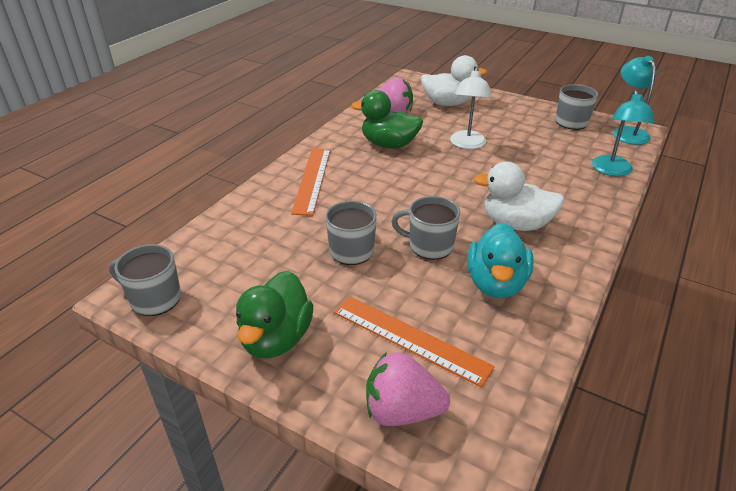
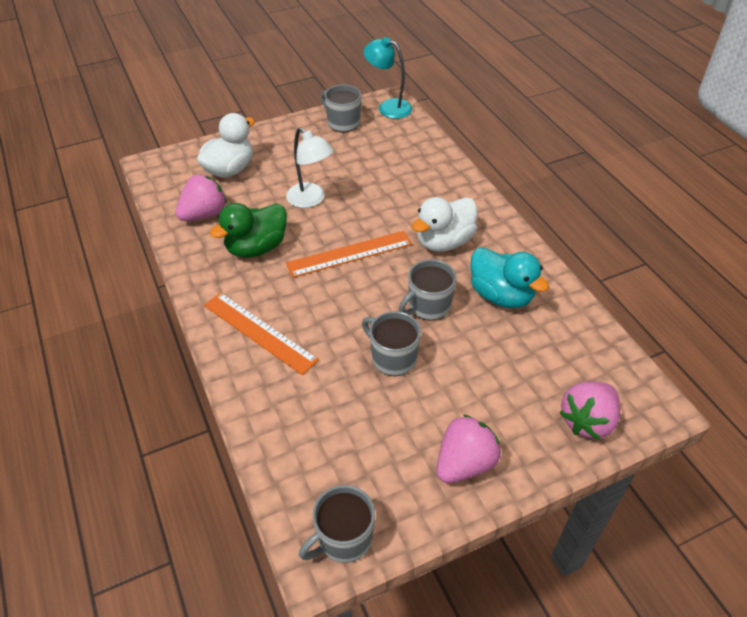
camera: 55 degrees left, 10 degrees up
(276, 338) = (464, 463): green duck -> pink strawberry
(410, 338) = (522, 378): orange ruler -> orange ruler (349, 254)
(612, 171) = (428, 149): turquoise lamp -> none

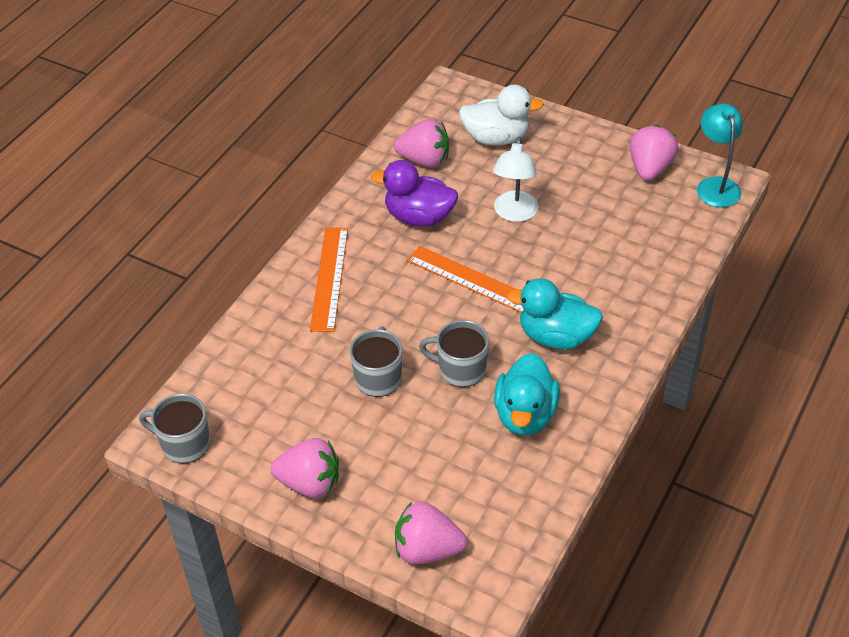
camera: 55 degrees right, 0 degrees up
(256, 248) = (419, 217): green duck -> purple duck
(343, 123) = (650, 168): grey mug -> pink strawberry
(444, 242) = (556, 336): white duck -> turquoise duck

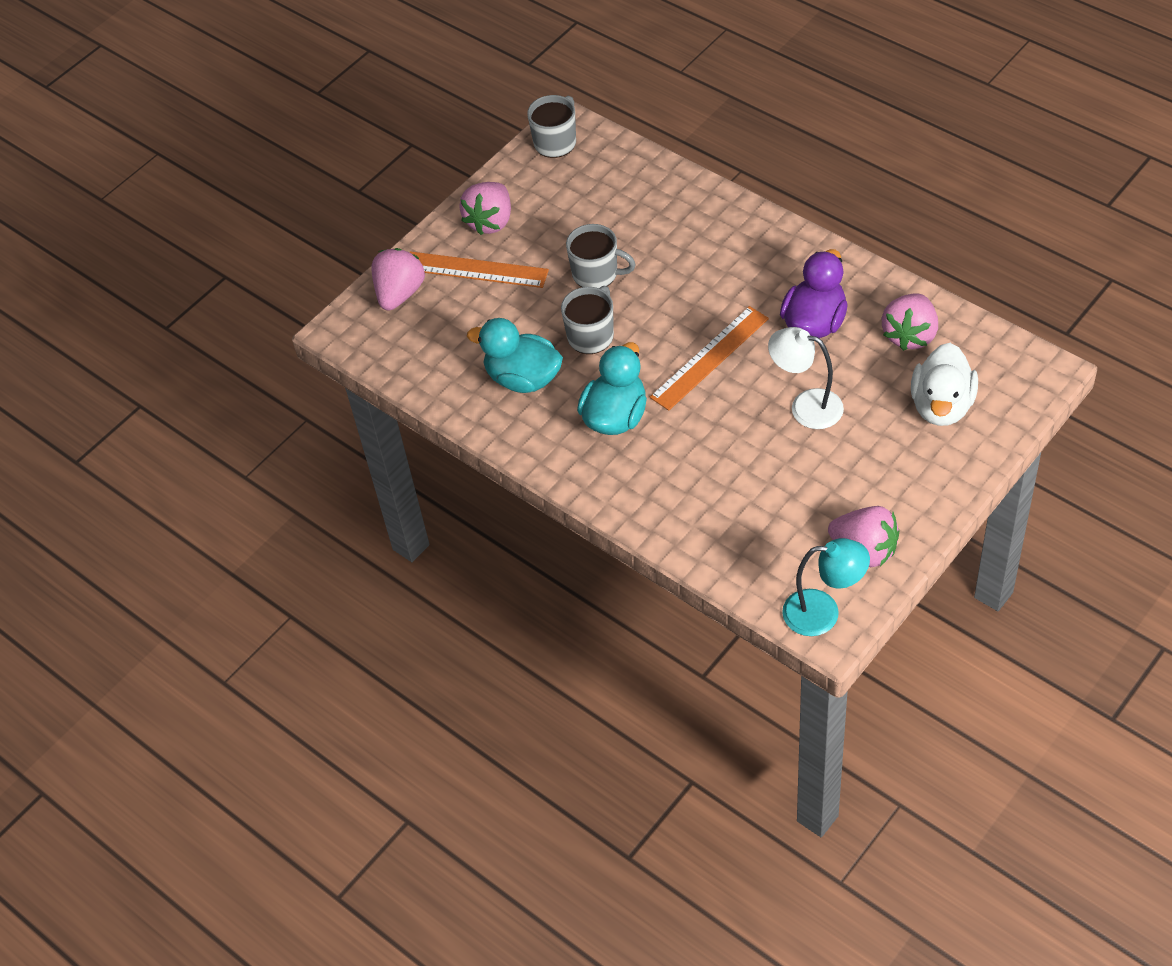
camera: 105 degrees right, 5 degrees up
(329, 278) = (736, 244): orange ruler -> orange ruler (475, 270)

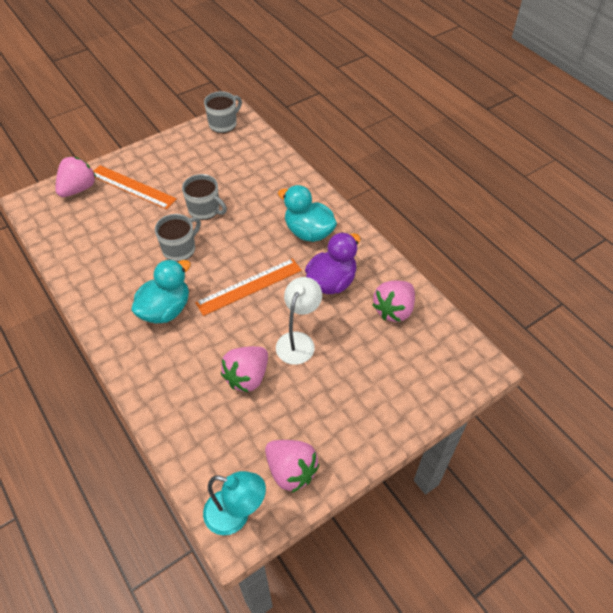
camera: 10 degrees right, 0 degrees up
(490, 221) = (158, 160): pink strawberry -> pink strawberry (247, 377)
(523, 378) = (121, 265): turquoise duck -> turquoise duck (308, 232)
(806, 406) = (298, 341): white lamp -> white lamp turned 75 degrees clockwise
(941, 406) = (396, 370): white duck -> none

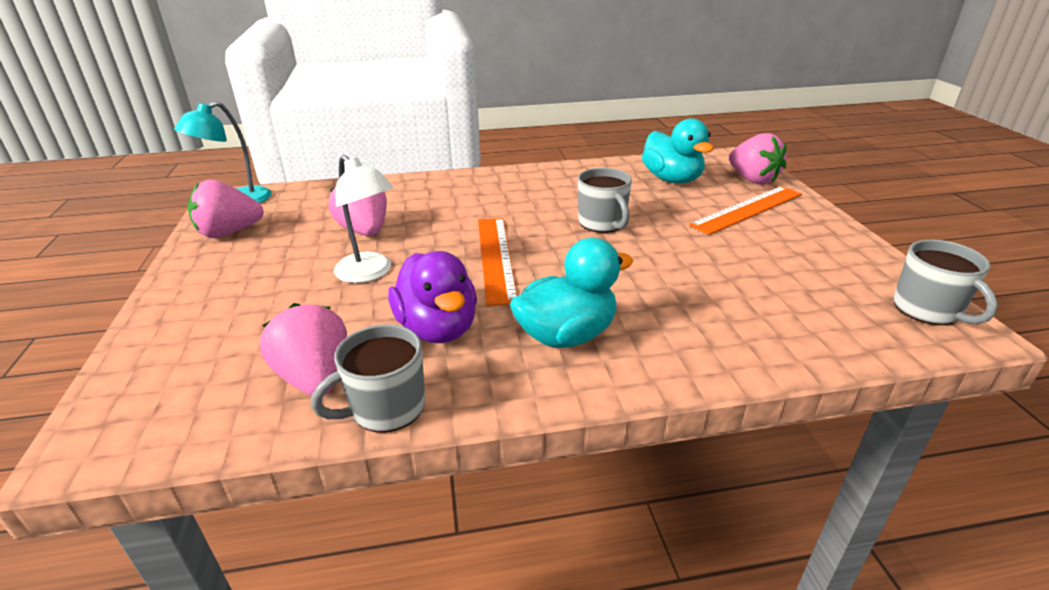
camera: 115 degrees right, 20 degrees down
(165, 309) = (509, 202): turquoise duck -> turquoise duck (672, 179)
(205, 210) = (674, 252): grey mug -> grey mug (386, 408)

